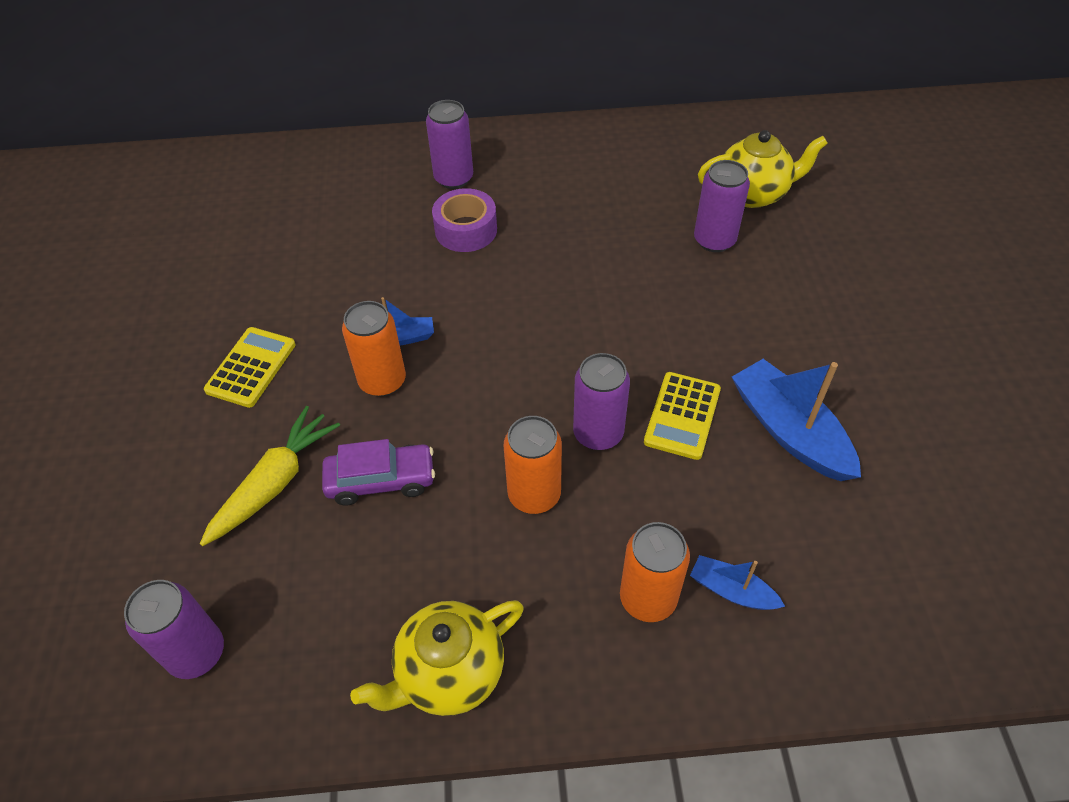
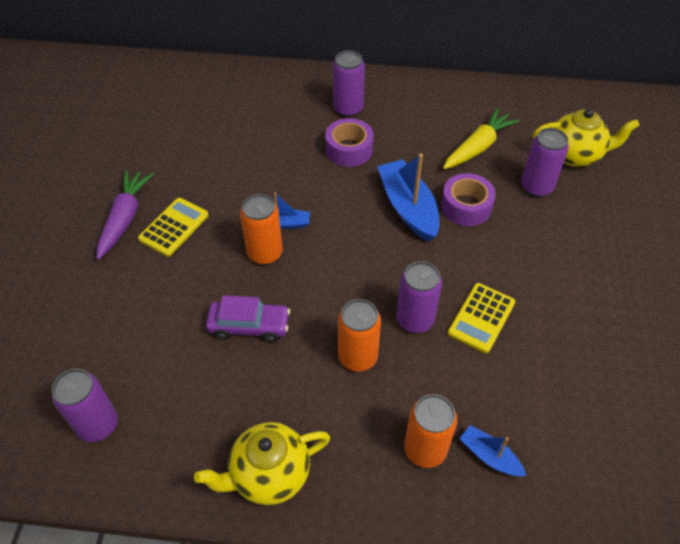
camera: 10 degrees right, 0 degrees up
(180, 367) = (124, 218): none -> purple carrot
(274, 483) = (174, 314): yellow carrot -> yellow carrot (478, 147)
(632, 278) = (466, 206): none -> purple tape
(789, 431) = (561, 344): blue boat -> blue boat (408, 207)

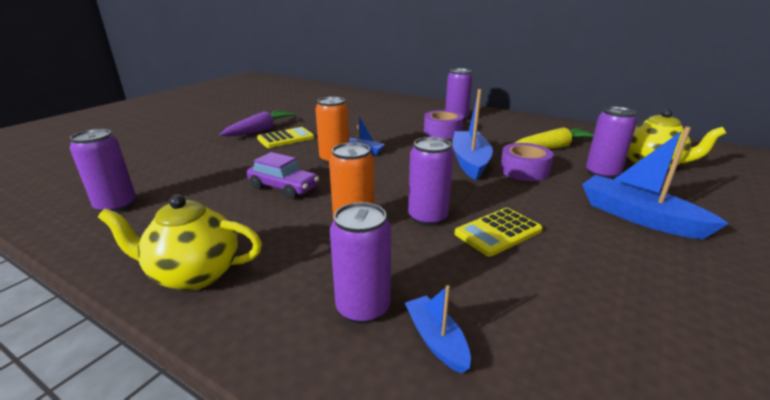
camera: 25 degrees right, 25 degrees down
(425, 449) = (363, 307): orange can -> purple can
(581, 251) = (638, 217): none -> blue boat

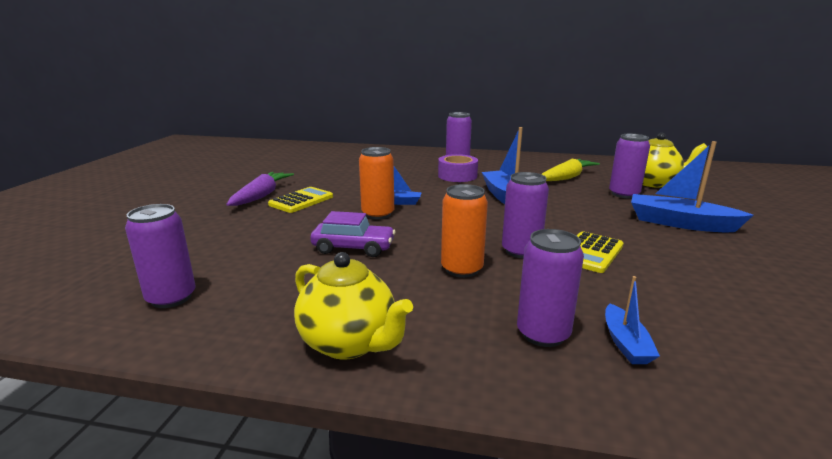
camera: 20 degrees left, 5 degrees down
(194, 274) = (349, 343): yellow teapot -> yellow teapot turned 120 degrees counterclockwise
(436, 340) = (625, 343): blue boat -> blue boat turned 135 degrees counterclockwise
(524, 170) = (562, 200): purple tape -> none

